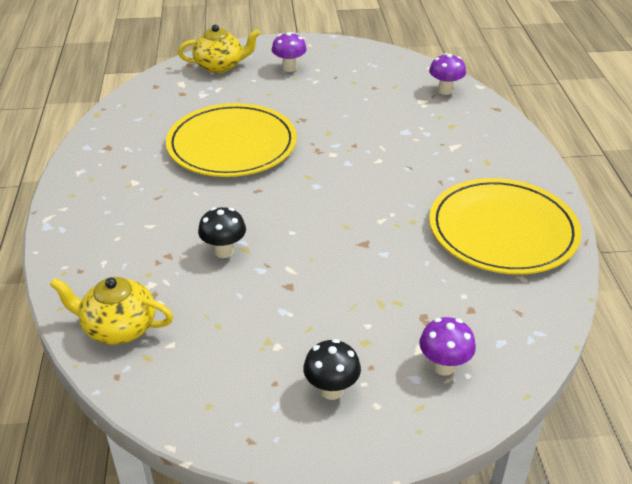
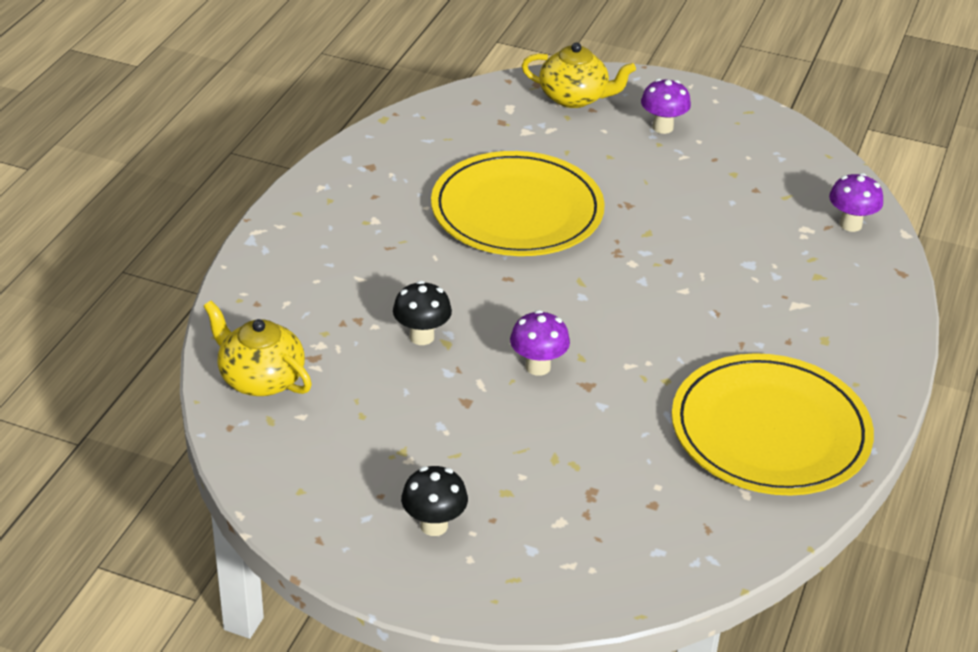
camera: 25 degrees right, 0 degrees up
(444, 366) = (572, 550): purple mushroom -> purple mushroom (538, 367)

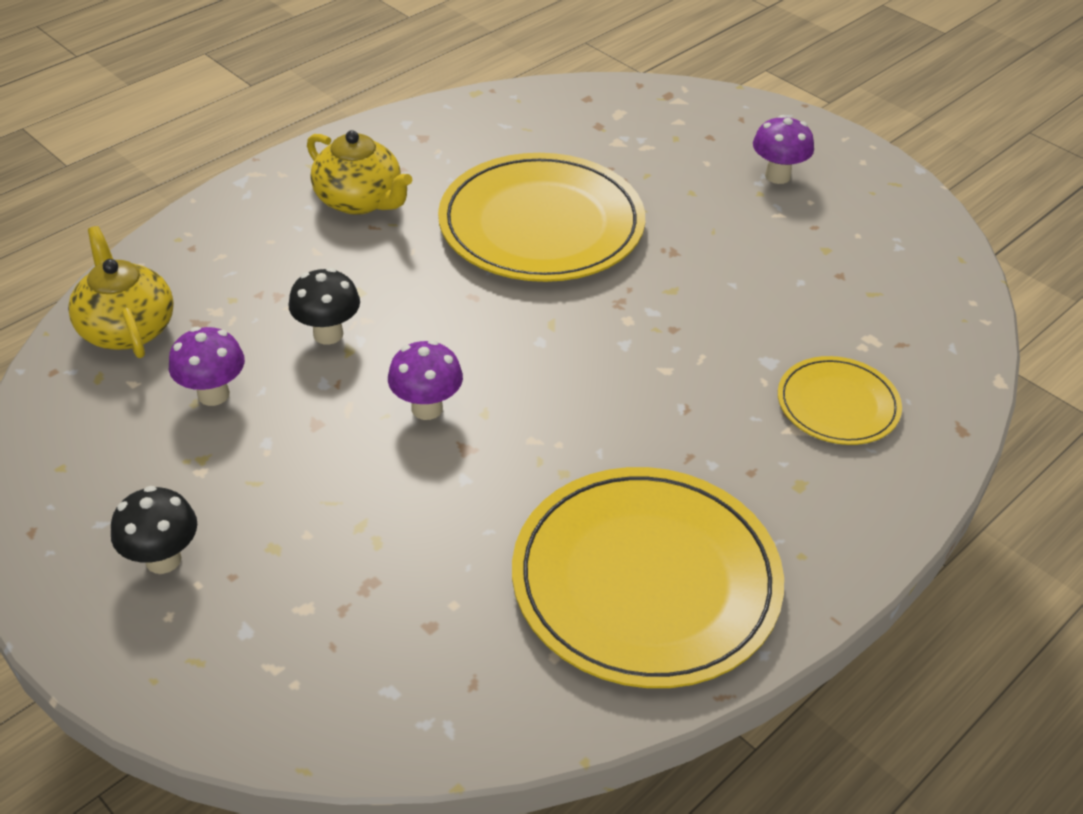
camera: 25 degrees right, 5 degrees up
(574, 98) = (699, 119): yellow teapot -> yellow teapot (360, 201)
(813, 280) = (837, 404): none -> yellow plate
(850, 224) = (933, 349): purple mushroom -> purple mushroom (213, 394)

